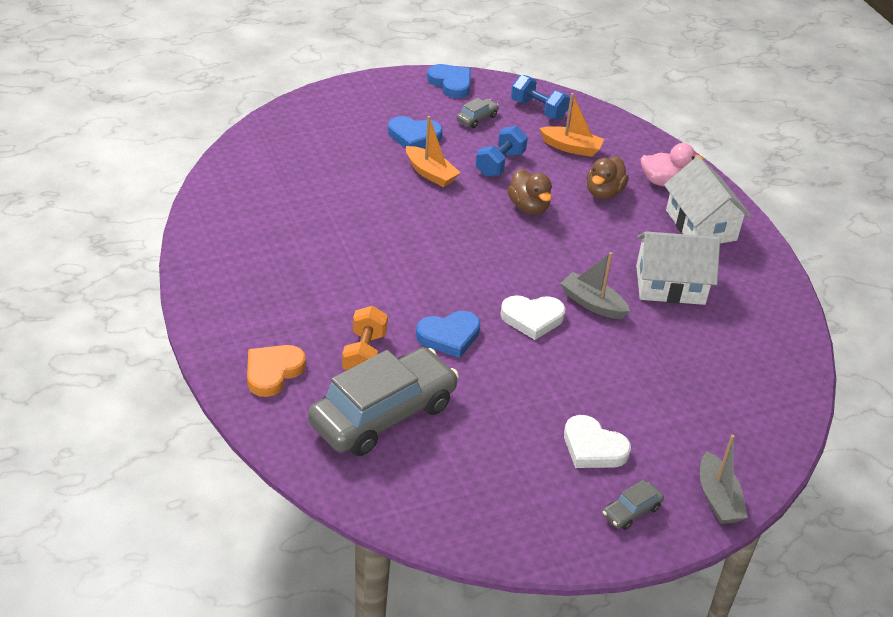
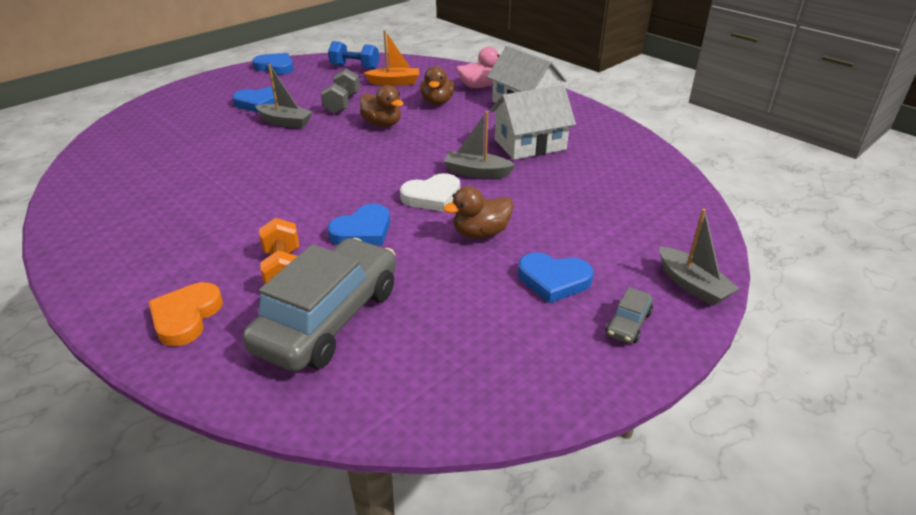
camera: 20 degrees left, 5 degrees down
(430, 173) = (285, 122): orange boat -> grey boat
(477, 118) = (308, 82): grey car -> none
(500, 164) = (342, 104): blue dumbbell -> grey dumbbell
(555, 376) = (480, 233): none -> brown duck
(593, 447) = (553, 280): white heart -> blue heart

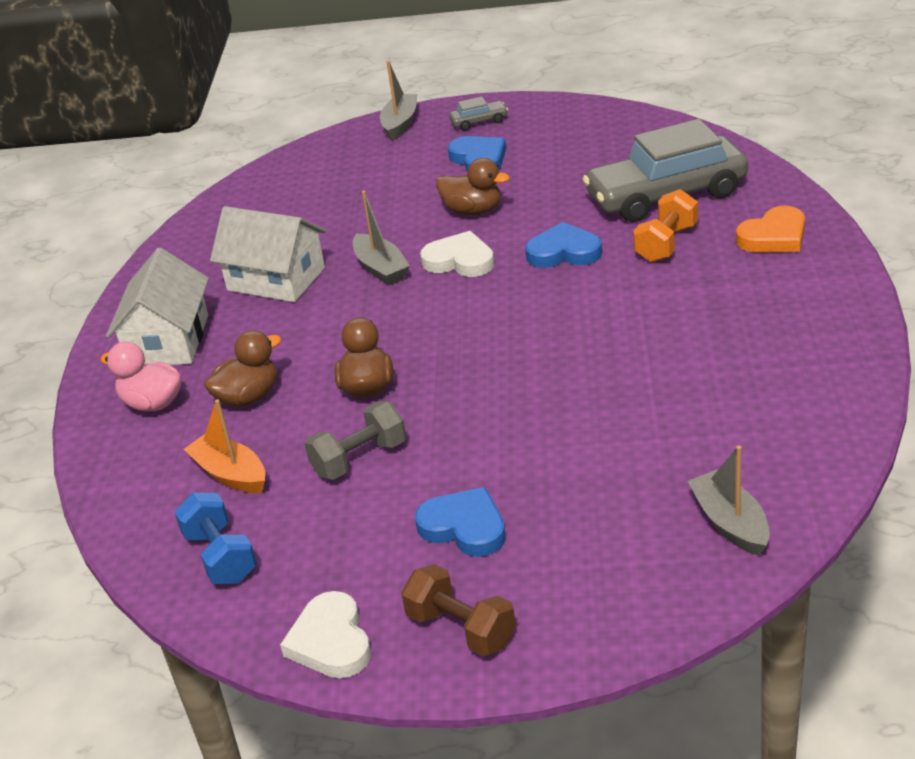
camera: 130 degrees left, 0 degrees up
(225, 83) = (461, 629): none -> brown dumbbell
(275, 67) = (331, 641): blue heart -> white heart
(285, 122) = (474, 454): grey boat -> grey boat (730, 523)

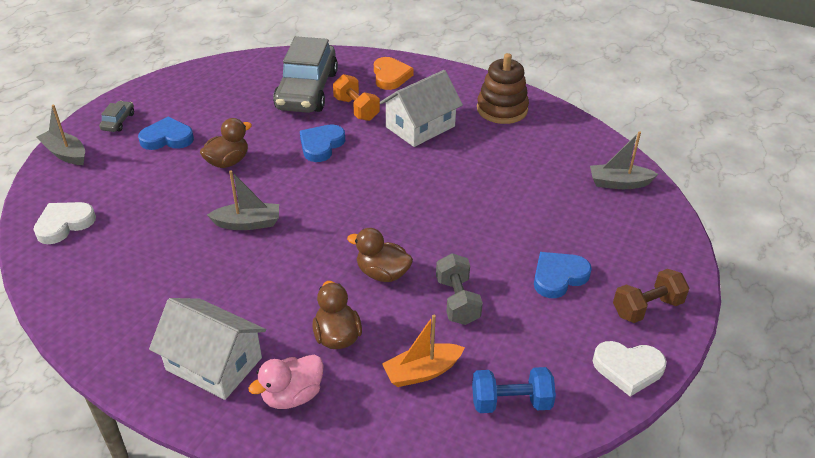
camera: 70 degrees left, 5 degrees up
(276, 279) = (198, 278): white house -> white house (420, 127)
(459, 260) = (280, 187): white heart -> white heart (64, 224)
(803, 353) = (502, 109): none -> brown stacking toy

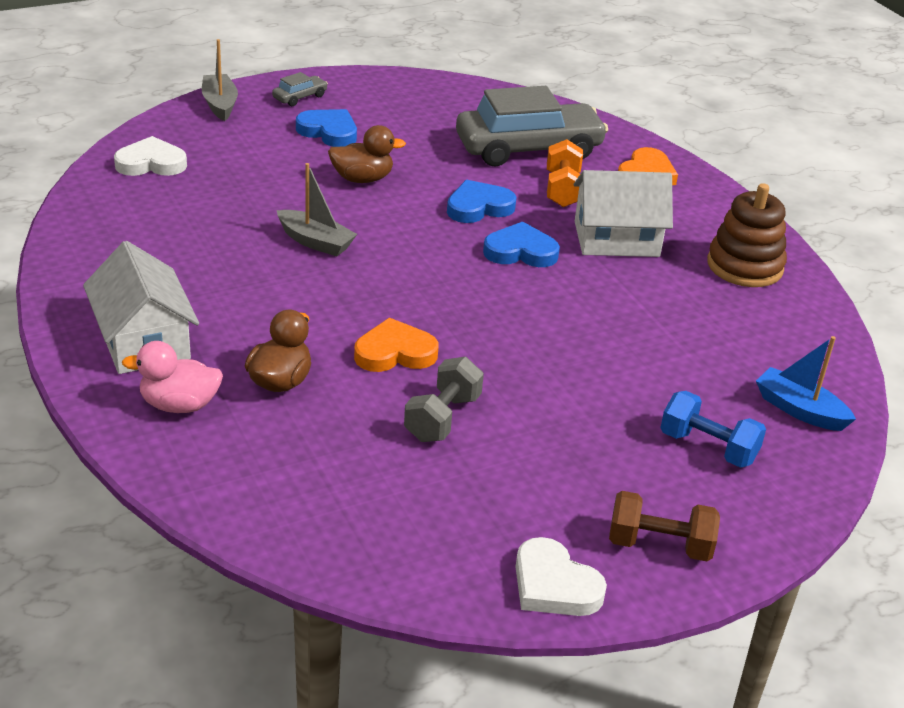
camera: 35 degrees right, 5 degrees down
(307, 90) = (528, 149): grey car -> grey car turned 150 degrees counterclockwise
(382, 273) = (395, 352): brown duck -> orange heart
(422, 372) = (325, 457): orange boat -> none
(511, 402) = (381, 535): blue dumbbell -> blue dumbbell (708, 447)
(558, 277) = (589, 458): blue heart -> blue heart (520, 251)
(619, 183) = (799, 410): grey boat -> blue boat

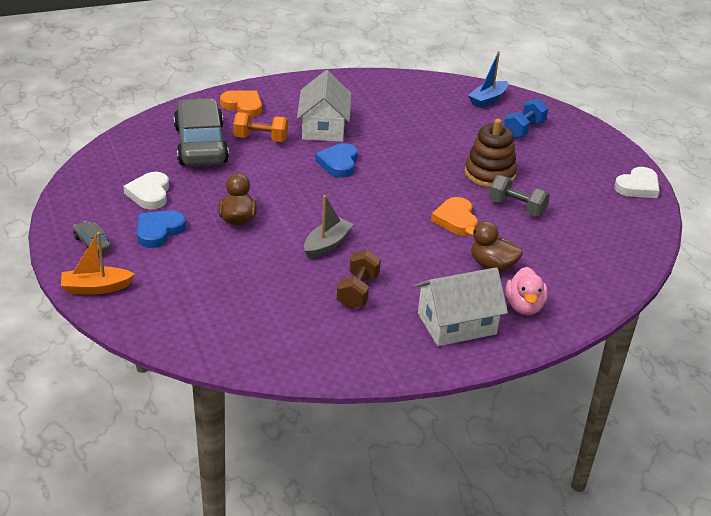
camera: 85 degrees left, 0 degrees up
(151, 163) = (200, 326): white heart -> white heart (149, 194)
(220, 104) = (96, 288): grey boat -> orange boat
(479, 207) = (281, 173): blue heart -> none
(659, 545) = (600, 154): brown dumbbell -> brown dumbbell (358, 291)
(744, 266) = (354, 91): brown stacking toy -> brown stacking toy (489, 174)

